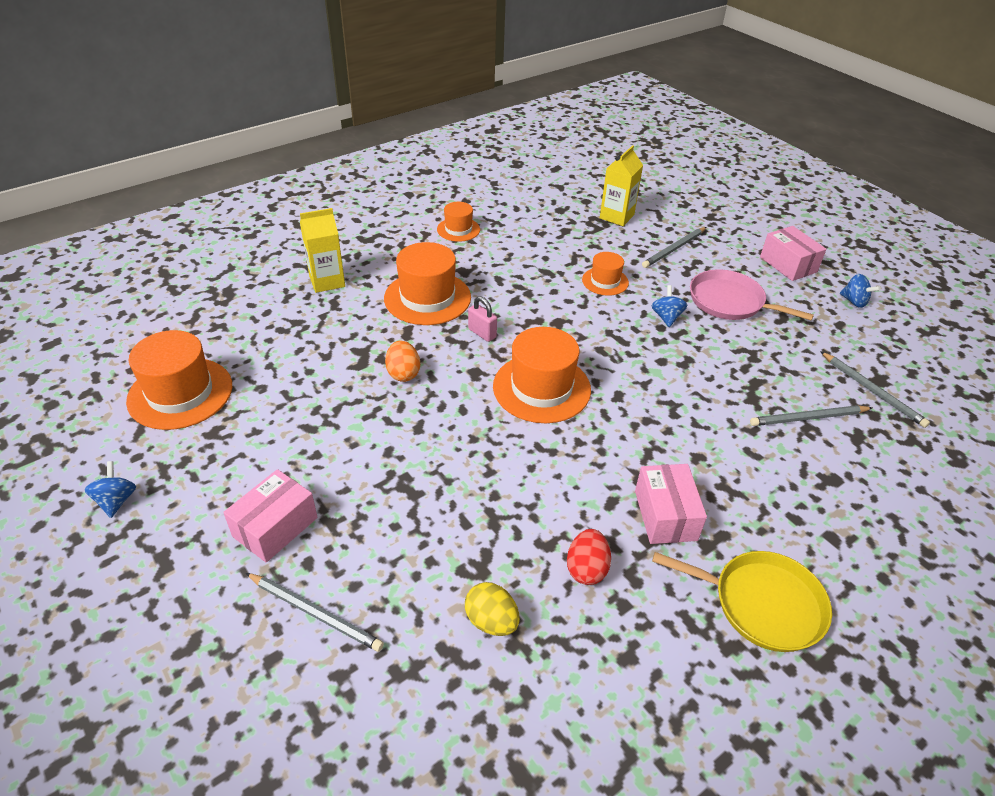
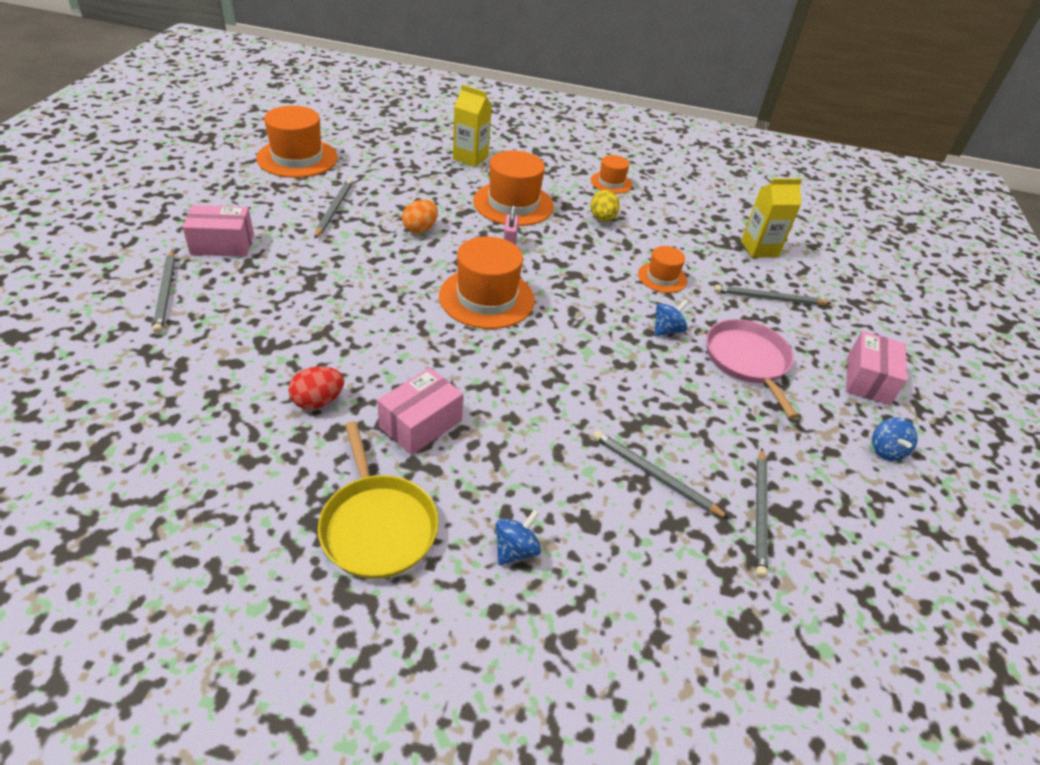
camera: 45 degrees right, 0 degrees up
(116, 501) = (189, 181): blue spinning top -> blue spinning top (515, 549)
(307, 413) = (334, 209): none -> grey pencil
(491, 621) = (224, 373): yellow egg -> yellow egg (602, 219)

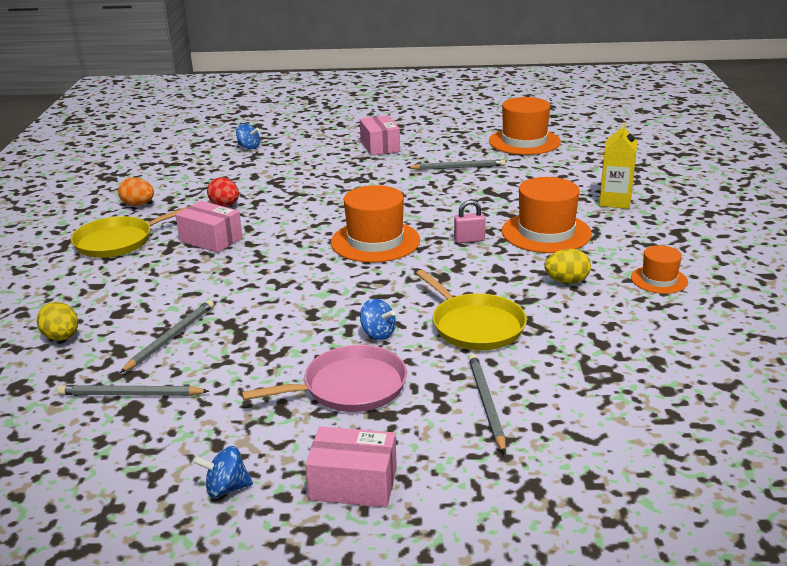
camera: 85 degrees right, 15 degrees down
(166, 293) = (315, 145): grey pencil -> none
(420, 229) = (459, 201): orange egg -> orange egg (138, 205)
(515, 549) = (96, 287): blue spinning top -> blue spinning top (249, 147)
(639, 584) = (62, 337): none -> yellow egg
(662, 277) = (475, 326): orange hat -> yellow pan
(759, 249) = (604, 396): yellow carton -> none

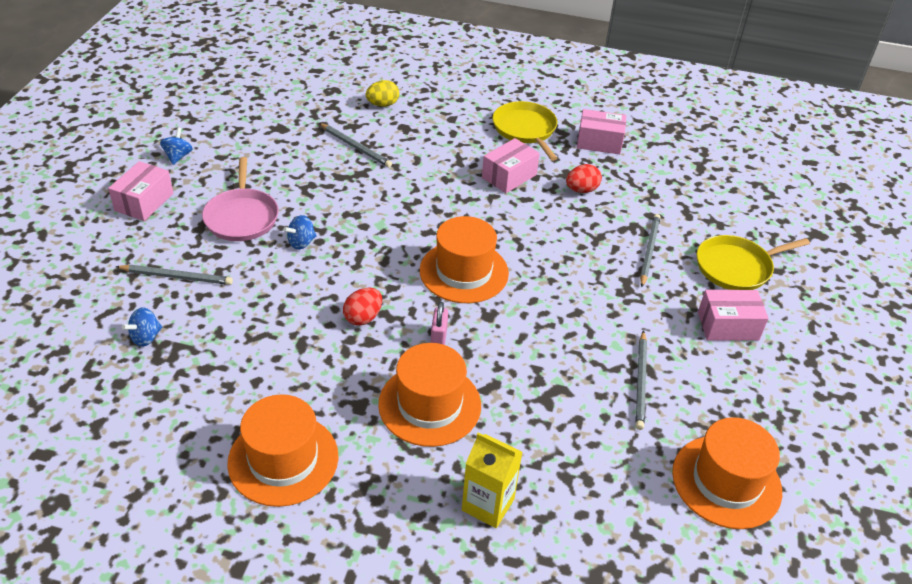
camera: 100 degrees right, 15 degrees up
(130, 394) = (296, 128): grey pencil -> grey pencil (649, 251)
(138, 205) = (599, 142): orange egg -> pink box
(249, 147) = (741, 220): blue spinning top -> blue spinning top (146, 337)
(469, 277) = (363, 317): none -> red egg
(475, 326) = (280, 299): yellow pan -> yellow pan (736, 267)
(566, 281) = (319, 384): yellow egg -> none
(659, 280) = (283, 459): orange hat -> orange hat, size x1.79

